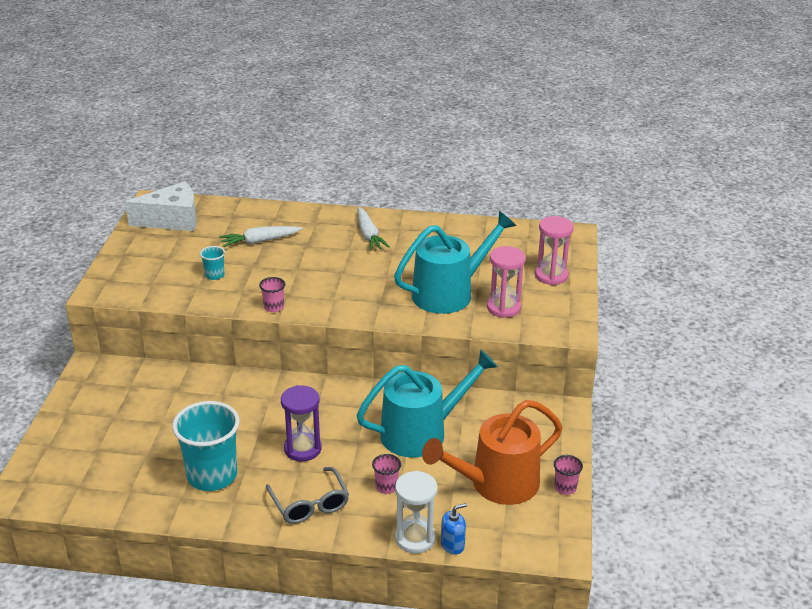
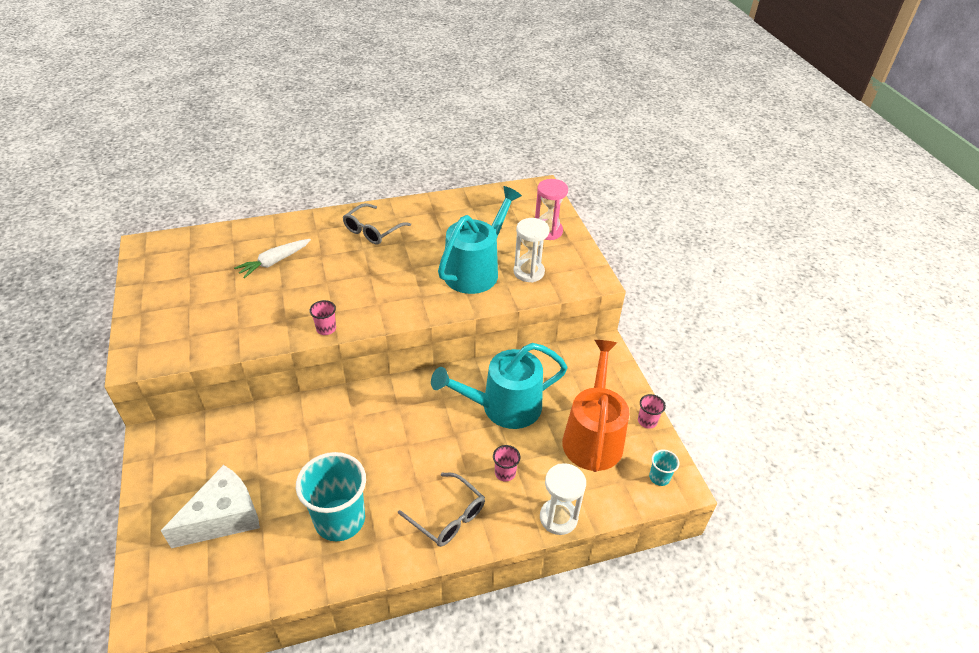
camera: 25 degrees left, 10 degrees up
(172, 220) = (174, 261): white cheese -> white cheese (224, 517)
(214, 275) = (249, 310): turquoise cup -> turquoise cup (659, 477)
(302, 449) = (410, 460): purple hourglass -> none
(369, 235) = (372, 230): white carrot -> grey glasses
(421, 432) = (504, 407): turquoise watering can -> turquoise watering can turned 150 degrees counterclockwise
(452, 545) = (593, 512): blue soap dispenser -> none
(497, 484) = (593, 437): orange watering can -> orange watering can turned 150 degrees clockwise
(503, 307) = (528, 272): pink hourglass -> white hourglass

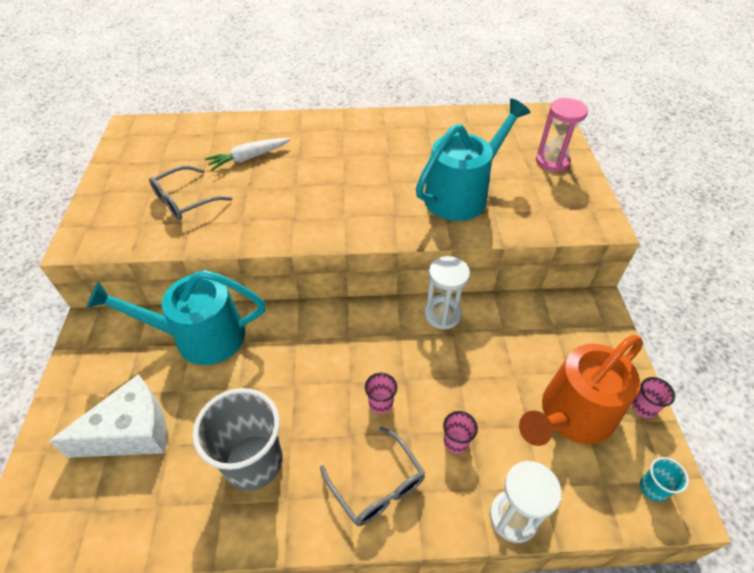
camera: 15 degrees right, 5 degrees up
(326, 329) = (282, 237): pink cup -> pink cup (380, 403)
(340, 519) = (253, 462): turquoise cup -> grey cup
(372, 230) = (358, 138): grey glasses -> grey glasses (185, 201)
(504, 407) = (468, 357): turquoise watering can -> turquoise watering can (200, 337)
(528, 272) = (523, 204): white hourglass -> white hourglass (442, 314)
(593, 437) = (571, 415): orange watering can -> orange watering can turned 150 degrees counterclockwise

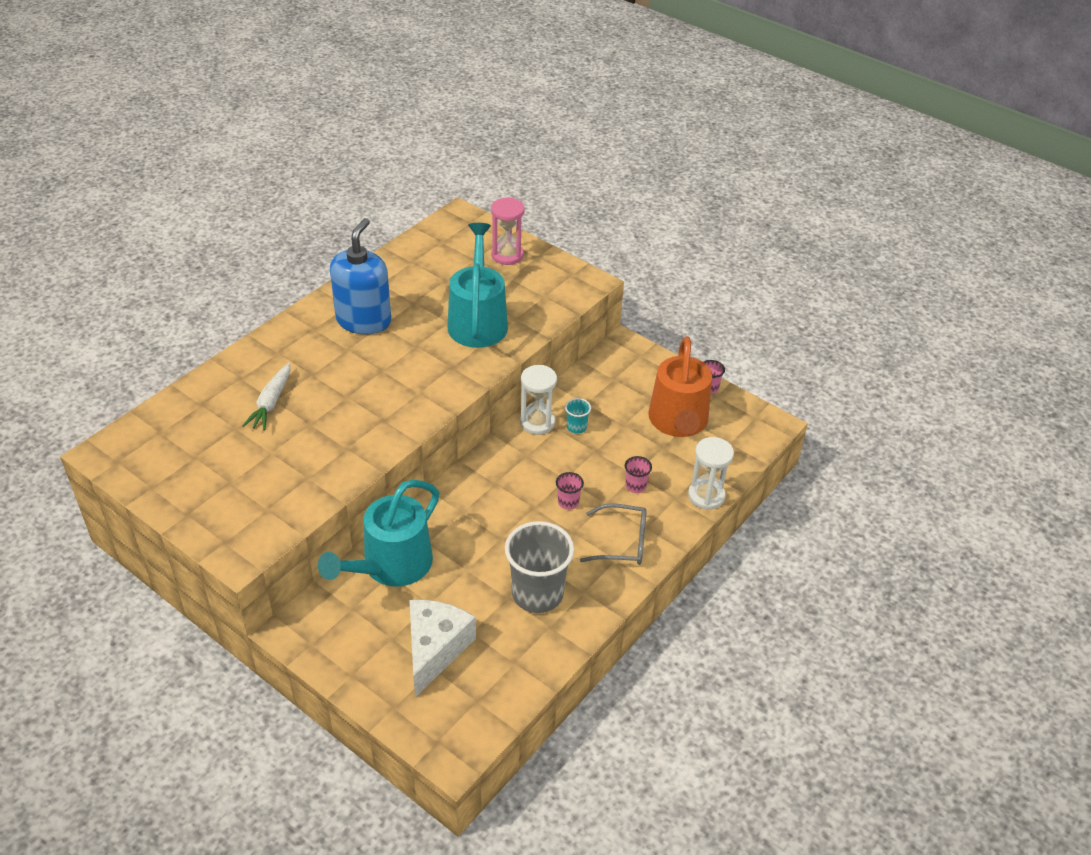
camera: 50 degrees left, 5 degrees down
(185, 201) = (274, 468): grey glasses -> none
(381, 144) = (364, 320): none -> blue soap dispenser
(653, 488) = (753, 426): turquoise cup -> turquoise cup (576, 427)

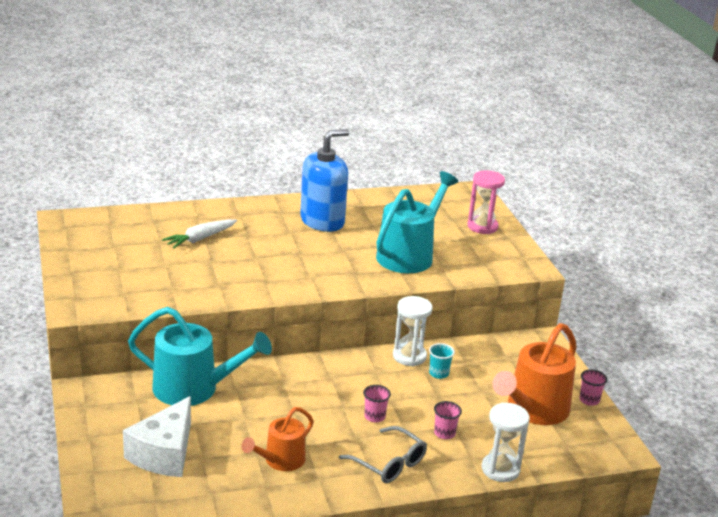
camera: 35 degrees right, 15 degrees down
(391, 565) = (193, 388): turquoise watering can -> turquoise watering can turned 150 degrees counterclockwise
(435, 649) = (164, 453): white cheese -> white cheese turned 150 degrees clockwise
(537, 593) = (280, 460): grey cup -> orange watering can

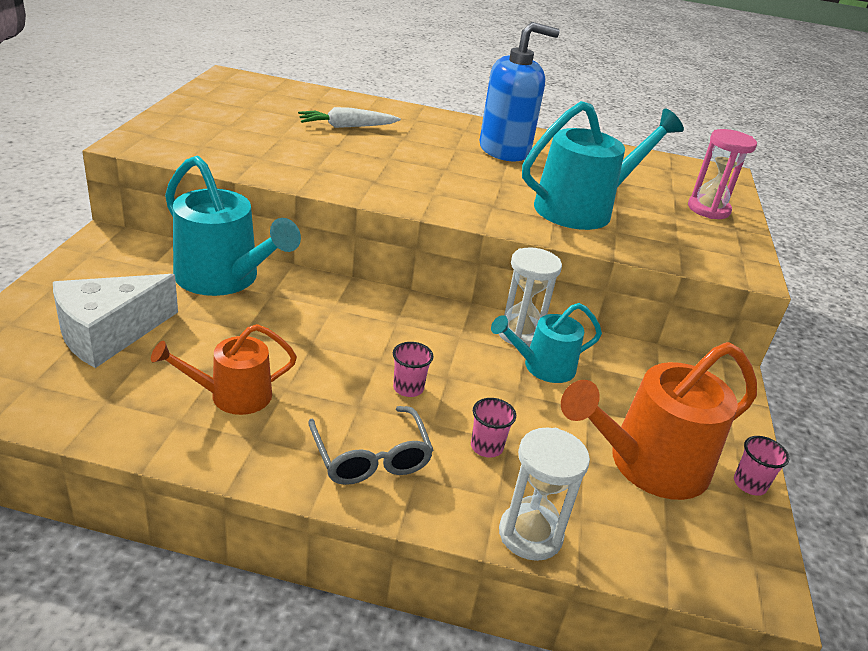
camera: 25 degrees right, 5 degrees up
(439, 373) = (543, 367): turquoise cup -> turquoise watering can

